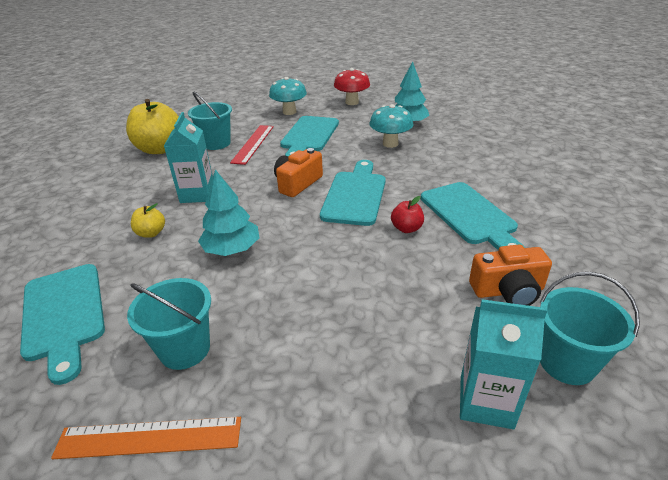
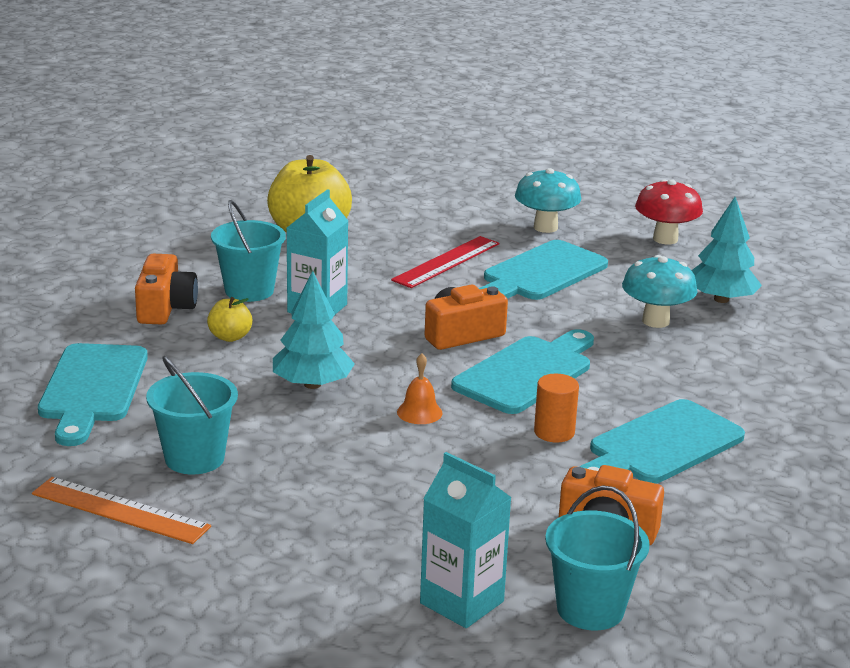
camera: 25 degrees right, 10 degrees down
(91, 227) = (165, 308): none -> orange camera
(216, 143) = (393, 246): turquoise bucket -> turquoise bucket (249, 290)
(317, 244) = (419, 412): none -> orange bell
(406, 228) = (554, 432): red apple -> orange cylinder
(470, 215) = (660, 446): turquoise cutting board -> turquoise cutting board turned 45 degrees clockwise

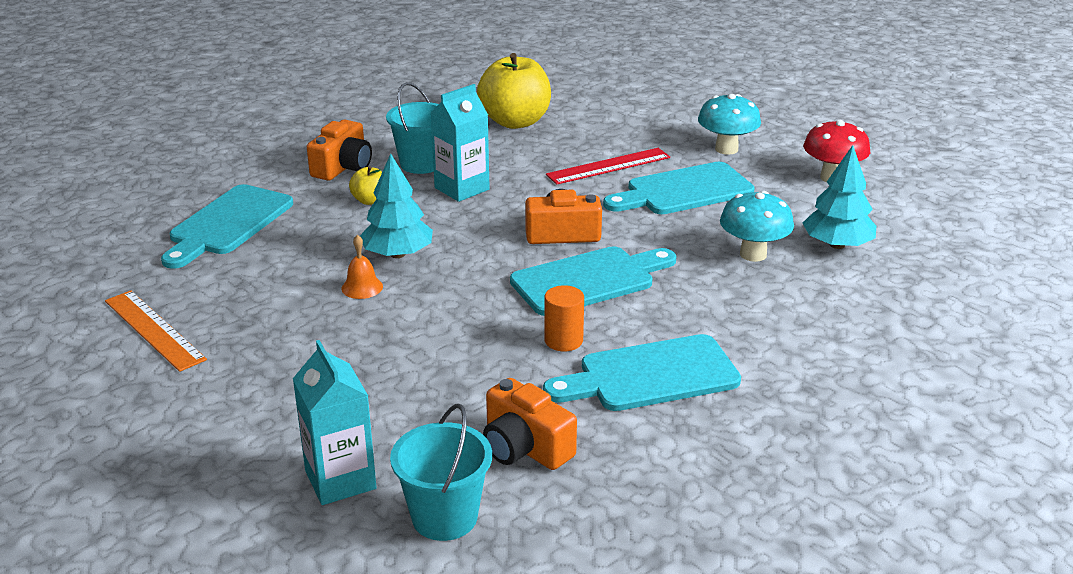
camera: 25 degrees right, 5 degrees up
(194, 458) = (248, 298): turquoise bucket -> none
(419, 412) = (463, 297): orange bell -> orange bell (362, 287)

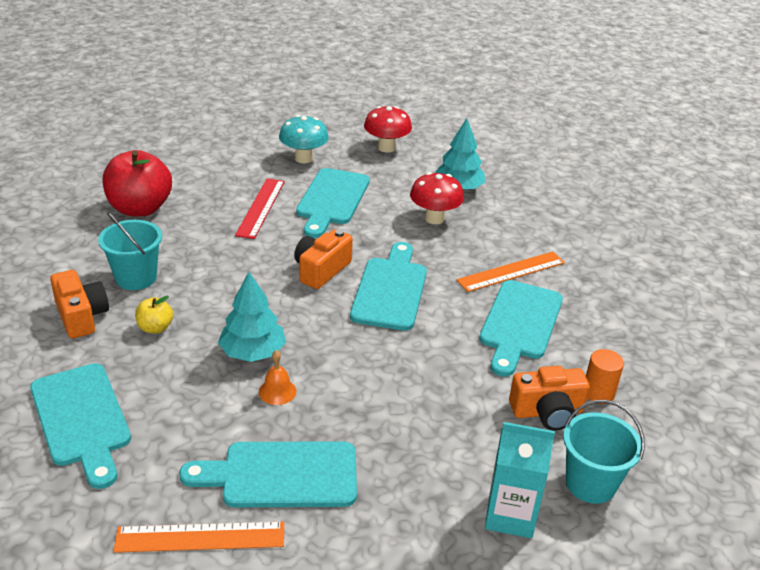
camera: 55 degrees left, 5 degrees up
(261, 335) = (281, 475): none -> turquoise cutting board
(462, 188) = (201, 279): turquoise carton -> none
(515, 122) = (140, 208): yellow apple -> red apple
(563, 340) = (448, 336): orange cylinder -> orange cylinder (598, 393)
(737, 335) = (511, 271): none -> orange ruler
(753, 254) = (434, 218): turquoise mushroom -> red mushroom

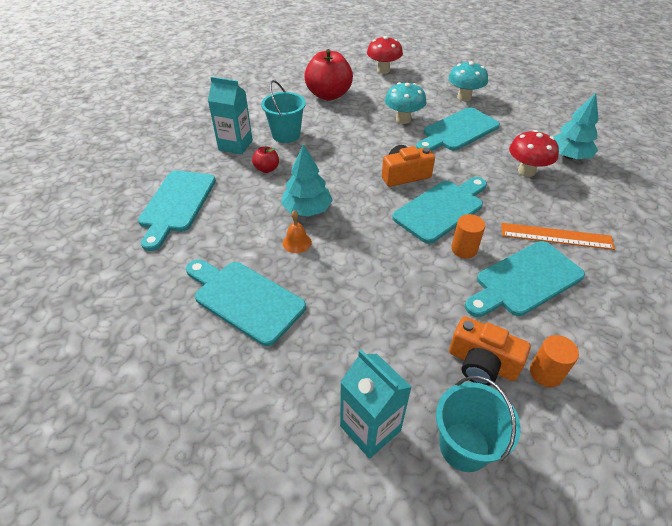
camera: 40 degrees right, 10 degrees up
(81, 316) = (235, 145): orange camera -> turquoise carton
(155, 328) = (267, 169): yellow apple -> red apple
(200, 537) = (162, 311): orange ruler -> none
(260, 207) = (403, 119): red ruler -> turquoise mushroom
(386, 148) = (535, 109): red mushroom -> red mushroom (383, 70)
(446, 320) = (464, 249): none -> orange cylinder

